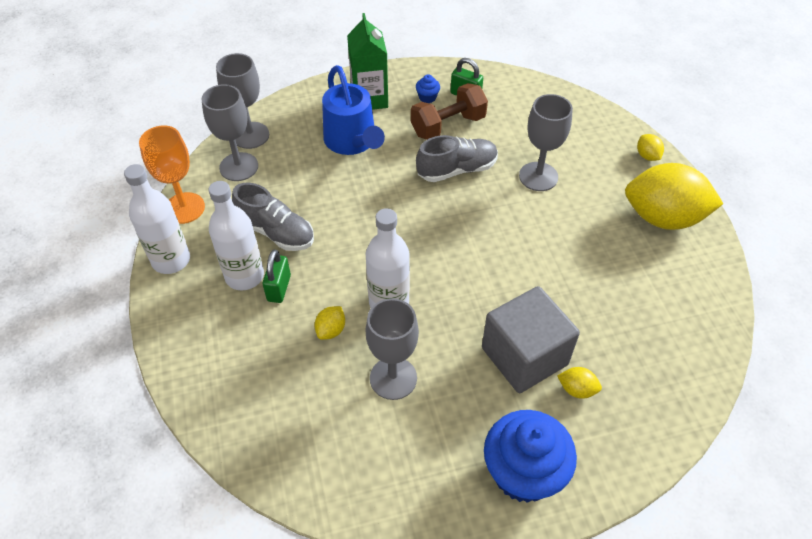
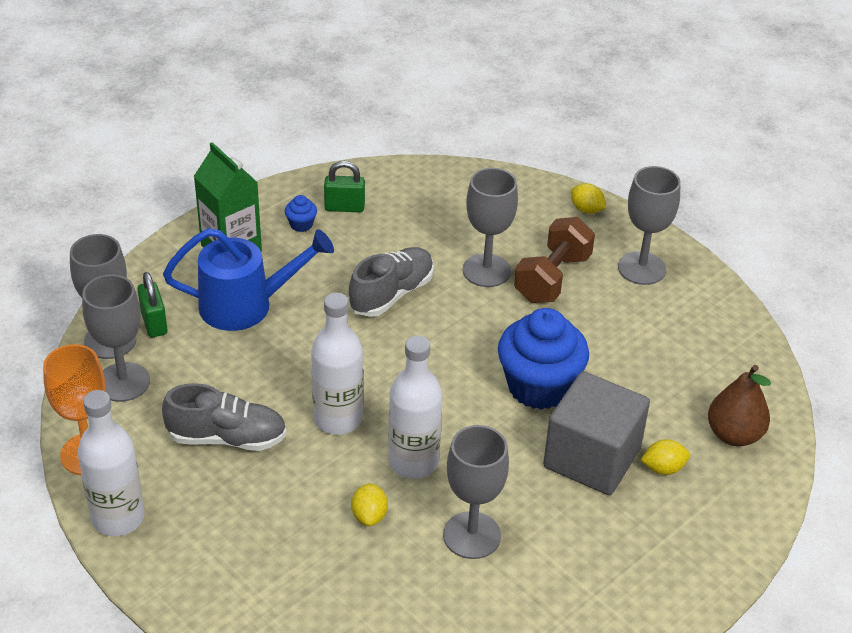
camera: 30 degrees left, 10 degrees down
(244, 276) = (225, 500): white bottle -> white bottle (338, 419)
(279, 288) = (276, 496): green padlock -> green padlock (154, 323)
(353, 142) = (247, 305): blue watering can -> blue watering can turned 45 degrees counterclockwise
(448, 126) = (348, 249): brown dumbbell -> brown dumbbell (552, 278)
(523, 473) = (662, 567): blue cupcake -> blue cupcake (539, 387)
(655, 386) = (734, 435): none -> brown pear
(663, 218) = (641, 268): yellow lemon -> grey goblet

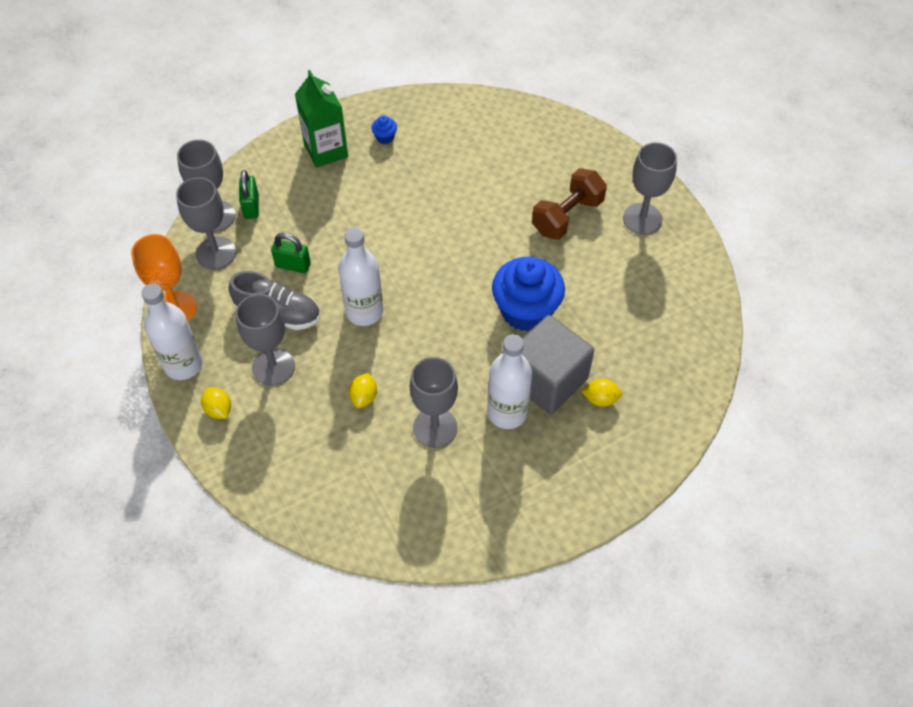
camera: 15 degrees right, 15 degrees up
(247, 305) = (324, 202): blue watering can -> none
(344, 207) = (423, 127): green padlock -> green padlock (293, 265)
(391, 294) = (436, 210): grey shoe -> none
(413, 462) = (410, 358): white bottle -> white bottle (507, 412)
(486, 270) = (517, 201): grey goblet -> grey goblet (273, 367)
(586, 210) = (615, 158): yellow lemon -> yellow lemon (218, 410)
(734, 435) = (667, 380): brown pear -> none

